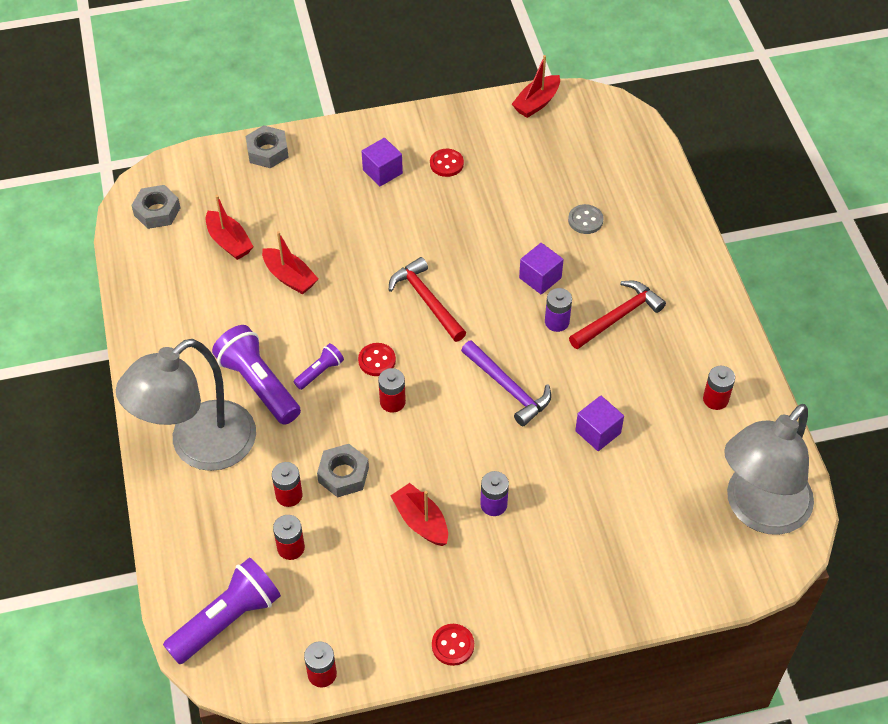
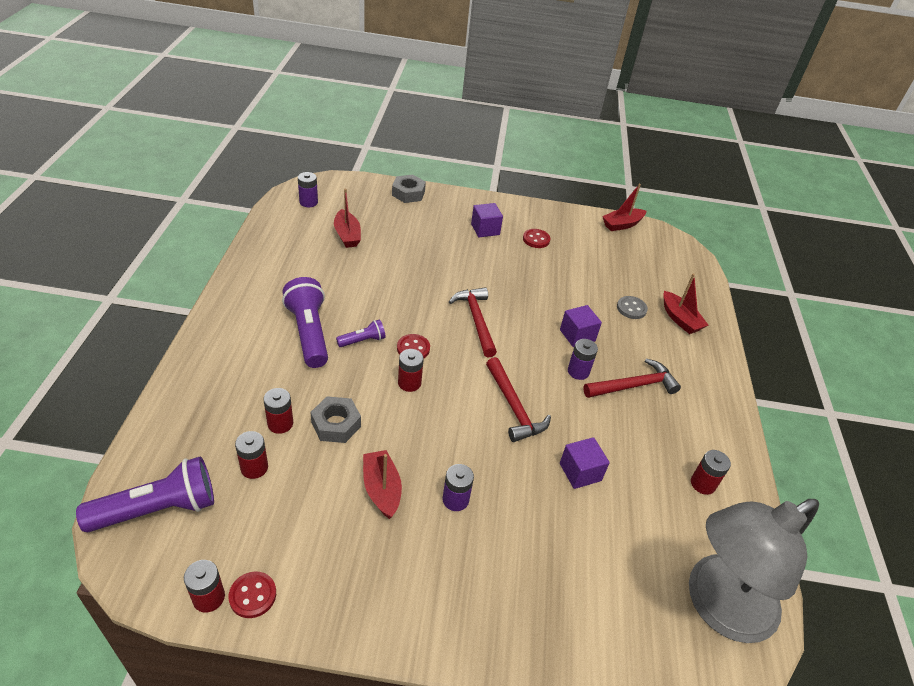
camera: 15 degrees right, 10 degrees down
(157, 211) = (308, 202): grey nut -> purple battery
(199, 447) = (232, 360): grey lamp -> none
(290, 277) = (378, 271): red boat -> red boat (680, 319)
(453, 645) = (349, 621): red button -> red button (253, 595)
(508, 388) = (513, 407): purple hammer -> red hammer

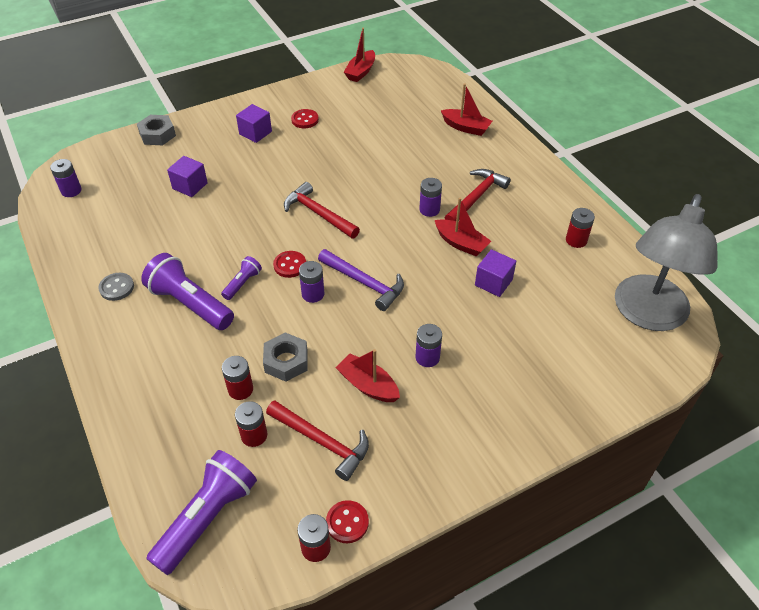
camera: 30 degrees left, 5 degrees up
(347, 235) = (139, 201): red boat -> red boat (461, 243)
(409, 383) = (313, 294): red battery -> purple battery
(461, 400) = (364, 283): none -> purple hammer
(513, 407) = (407, 264): red hammer -> red hammer (322, 442)
(577, 335) = (405, 182): purple cube -> purple cube (190, 186)
(631, 308) = (425, 138): grey button -> grey button (117, 287)

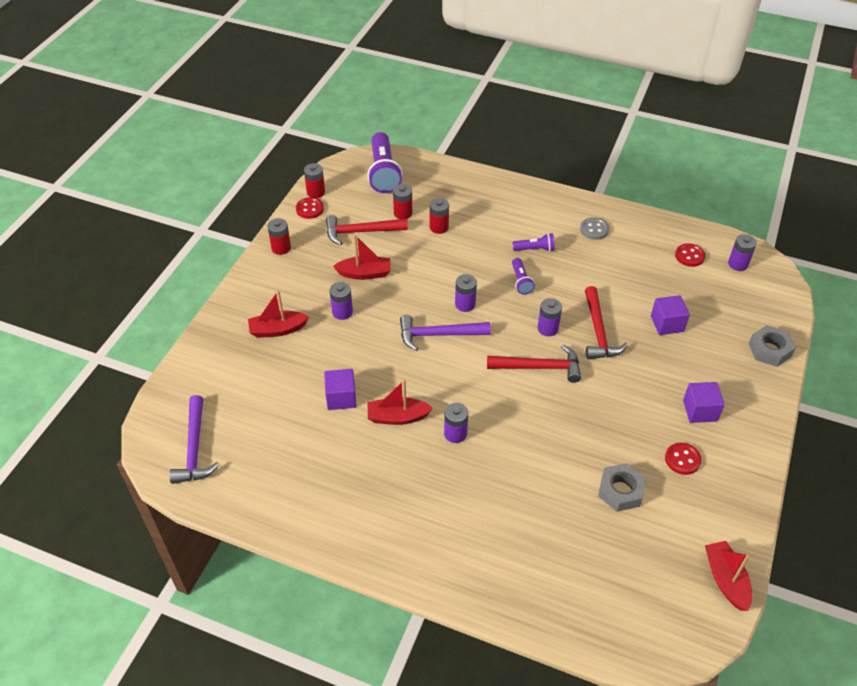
camera: 140 degrees right, 0 degrees up
(190, 304) = (535, 249): purple flashlight -> purple flashlight, size x0.50
(275, 235) = (547, 328): none -> purple battery
(286, 361) = (431, 256): grey nut -> grey nut (620, 491)
(290, 265) = (506, 313): red button -> red button (689, 256)
(466, 127) = (521, 571): red boat -> red boat (278, 330)
(476, 197) = (427, 477): red hammer -> red hammer (598, 332)
(576, 240) = (299, 488): red battery -> red battery (281, 248)
(647, 315) = (194, 448): grey lamp -> purple hammer

